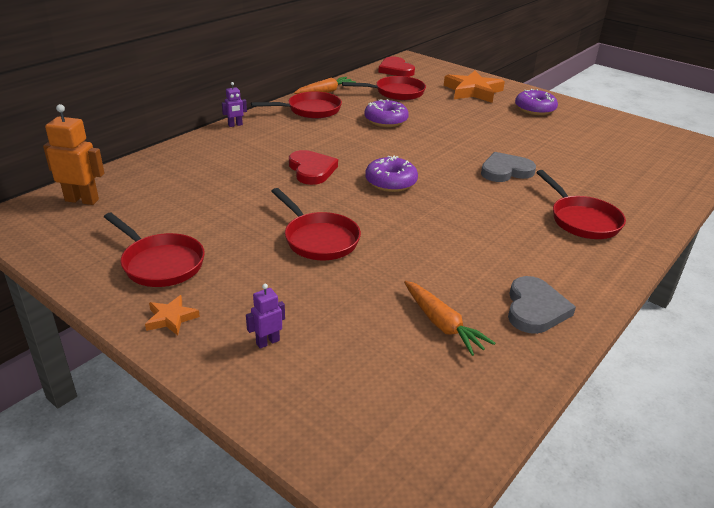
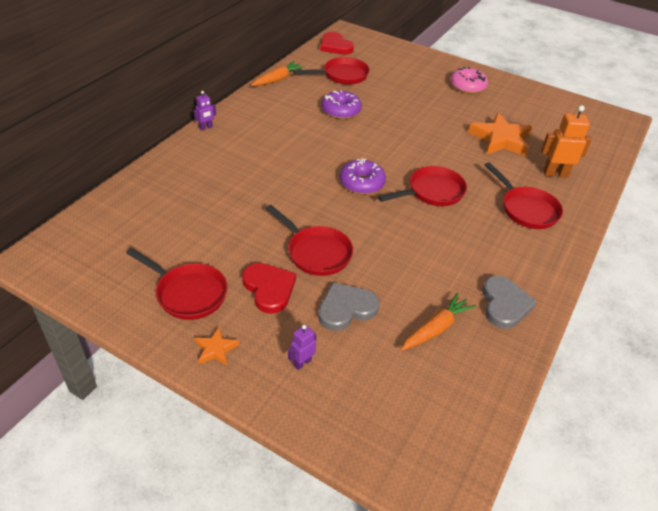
camera: 10 degrees left, 10 degrees up
(82, 200) = (93, 230): orange robot -> orange robot (555, 174)
(310, 110) = (270, 103): red pan -> red pan (432, 192)
(311, 170) = (290, 175): red heart -> red heart (269, 289)
(442, 324) = (436, 328): orange carrot -> orange carrot turned 90 degrees counterclockwise
(473, 91) = (410, 68): orange star -> orange star (500, 139)
(505, 171) = (455, 161): grey heart -> grey heart (346, 309)
(534, 109) = (467, 86): purple donut -> pink donut

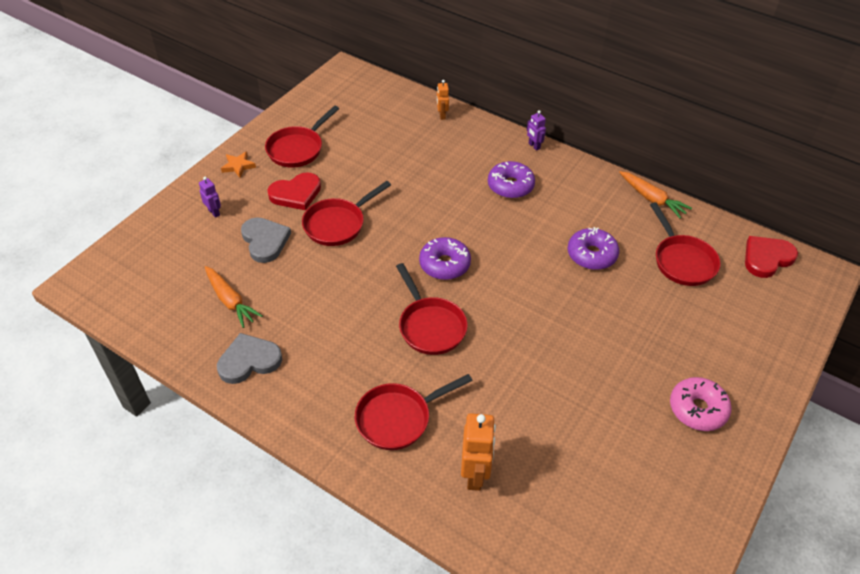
camera: 95 degrees right, 5 degrees up
(147, 180) = (442, 115): none -> orange robot
(260, 143) = (510, 186): none -> purple donut
(500, 139) = (552, 423): orange star -> none
(504, 304) = (249, 361): grey heart -> grey heart turned 150 degrees clockwise

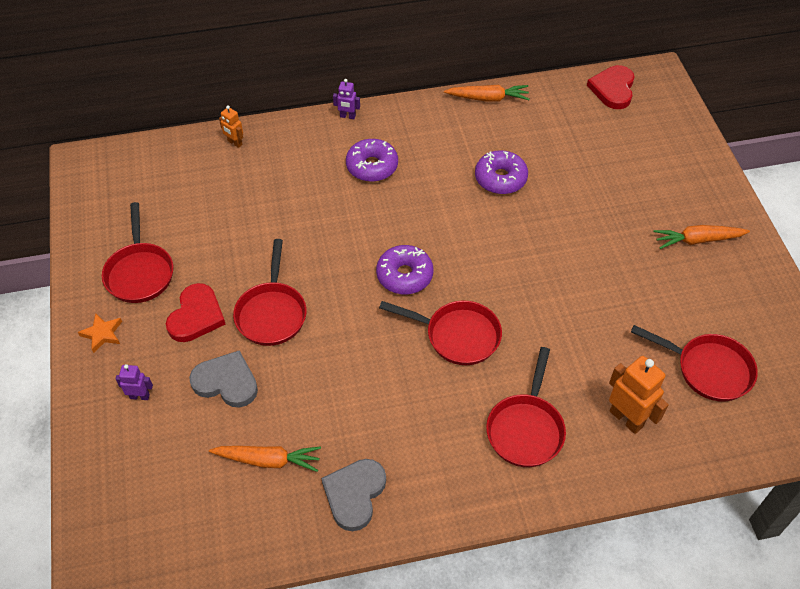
camera: 45 degrees left, 5 degrees up
(682, 261) = (565, 134): red pan -> red pan (708, 369)
(697, 409) = (697, 240): pink donut -> orange carrot

